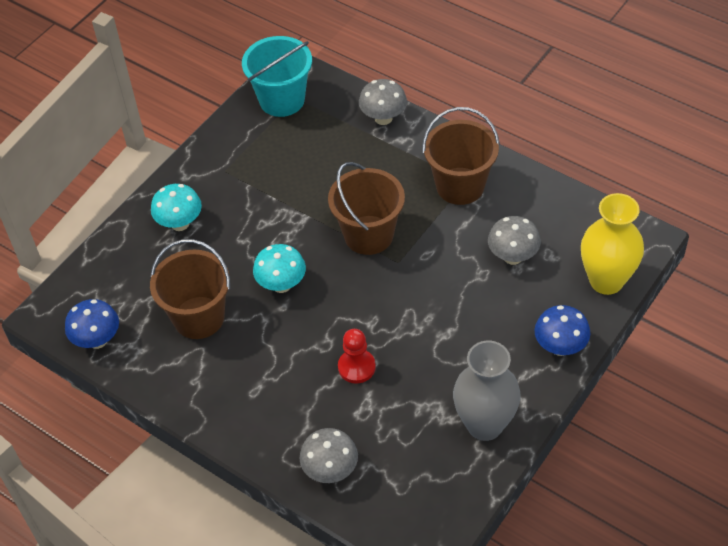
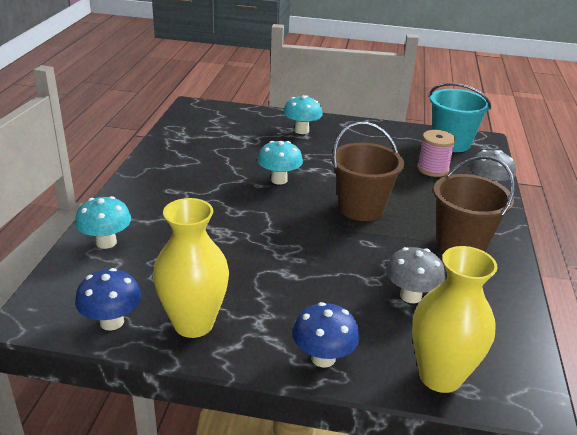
camera: 60 degrees right, 20 degrees down
(97, 340) = (183, 125): blue mushroom -> blue mushroom (112, 322)
(199, 317) = (225, 154): brown bucket -> none
(326, 142) = (432, 169): none -> pink spool
(330, 470) = (106, 242): grey mushroom -> turquoise mushroom
(356, 367) = (220, 232): red pawn -> none
(484, 425) = (193, 323): grey vase -> yellow vase

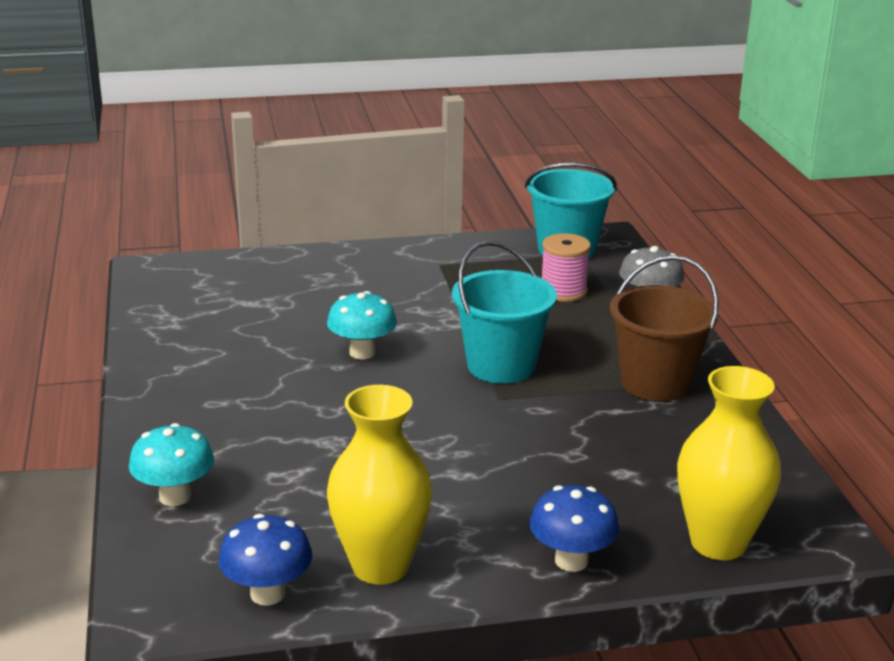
camera: 20 degrees left, 5 degrees down
(301, 130) = (345, 274): turquoise mushroom -> none
(361, 208) = (501, 366): brown bucket -> turquoise bucket
(410, 296) = (631, 461): grey mushroom -> none

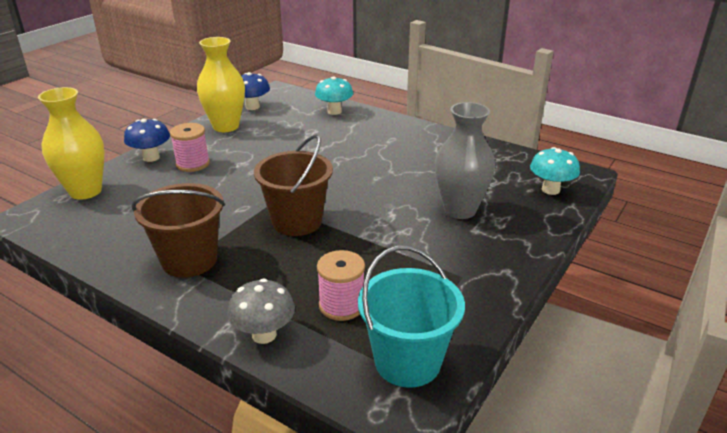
camera: 135 degrees right, 5 degrees up
(332, 299) = (460, 210): none -> grey vase
(362, 352) = (379, 190): turquoise mushroom -> turquoise mushroom (550, 190)
(501, 366) = (297, 221): turquoise bucket -> brown bucket
(523, 510) = (193, 164): none -> pink spool

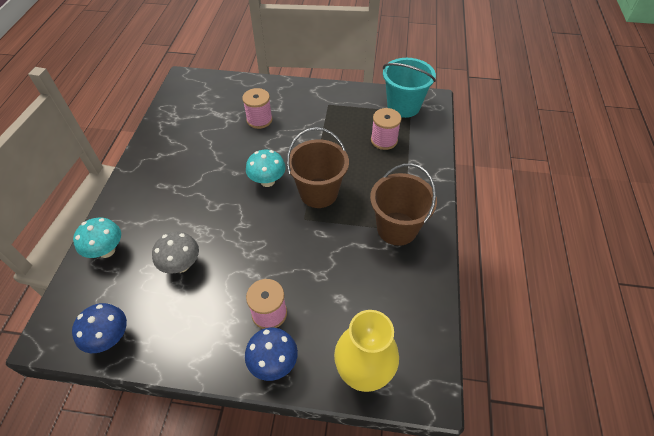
camera: 115 degrees left, 20 degrees up
(226, 126) = (174, 334): yellow vase -> none
(264, 334) = (427, 160): grey mushroom -> grey mushroom (181, 265)
(460, 210) = (259, 120): grey vase -> pink spool
(550, 190) = (213, 87): turquoise mushroom -> turquoise mushroom (267, 181)

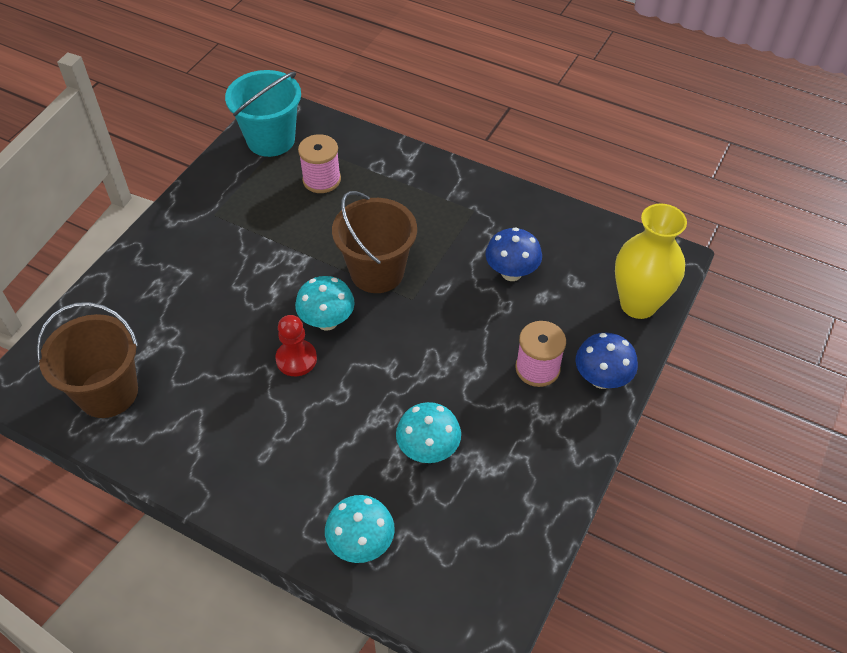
camera: 70 degrees left, 0 degrees up
(110, 338) = (512, 550): blue mushroom -> blue mushroom (511, 273)
(181, 265) = (428, 450): grey mushroom -> turquoise mushroom
(233, 176) = (296, 359): none -> red pawn
(259, 120) = (195, 302): pink spool -> none
(397, 228) = (468, 216): brown bucket -> brown bucket (108, 392)

